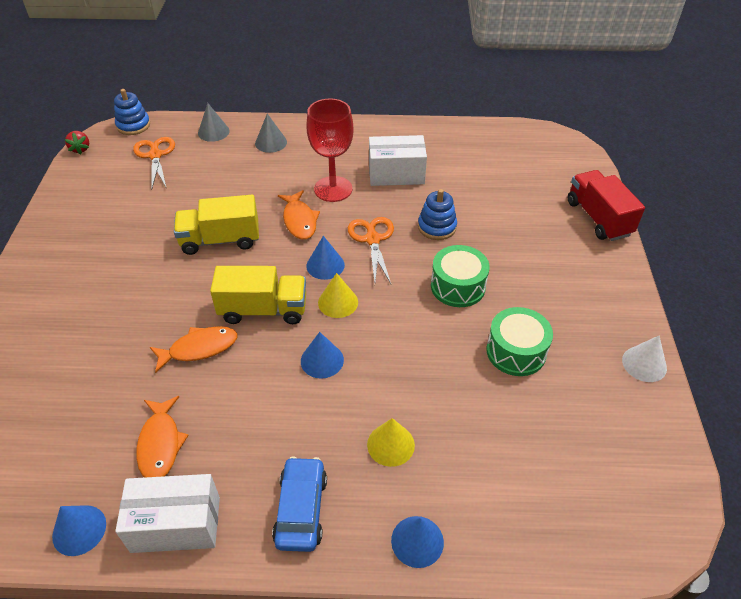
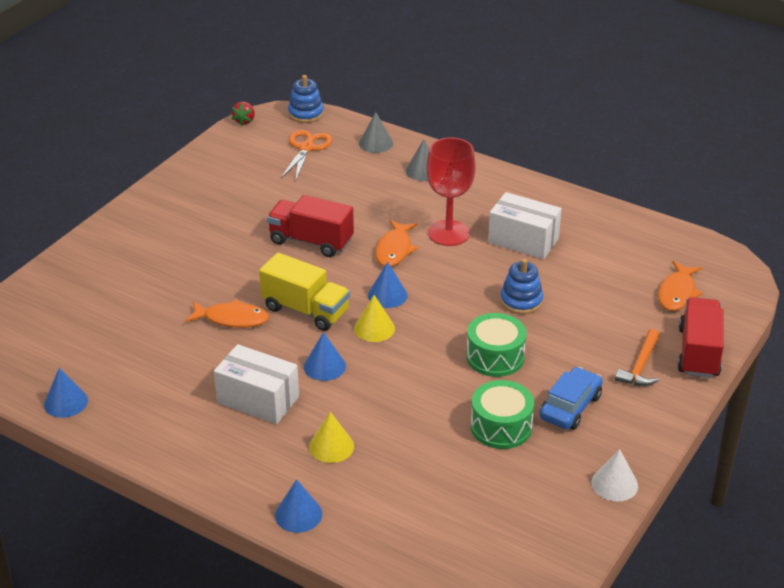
camera: 30 degrees right, 10 degrees down
(160, 444) = (156, 373): orange fish -> orange fish (677, 293)
(176, 524) = (132, 427): white box -> white box (258, 400)
(220, 240) = (311, 241): yellow truck -> red truck
(301, 509) = (228, 457): blue car -> blue car (570, 407)
(372, 239) = (449, 289): orange scissors -> none
(570, 247) = (640, 366): none -> orange hammer

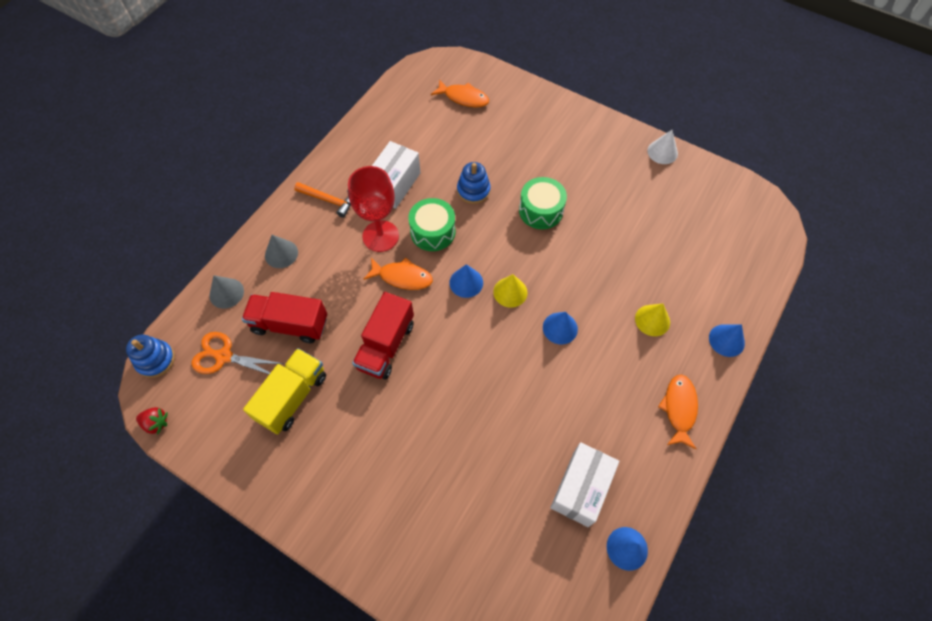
camera: 90 degrees left, 25 degrees up
(232, 319) = (501, 407): orange fish -> orange fish (679, 408)
(258, 400) = (605, 377): white box -> white box (580, 488)
(305, 310) = (487, 346): yellow truck -> yellow truck (292, 397)
(501, 427) = (616, 210): green drum -> green drum (432, 232)
(570, 407) = (591, 169): blue car -> none
(640, 366) = (545, 127): orange hammer -> orange hammer (328, 200)
(698, 352) = (529, 95): red truck -> red truck (290, 324)

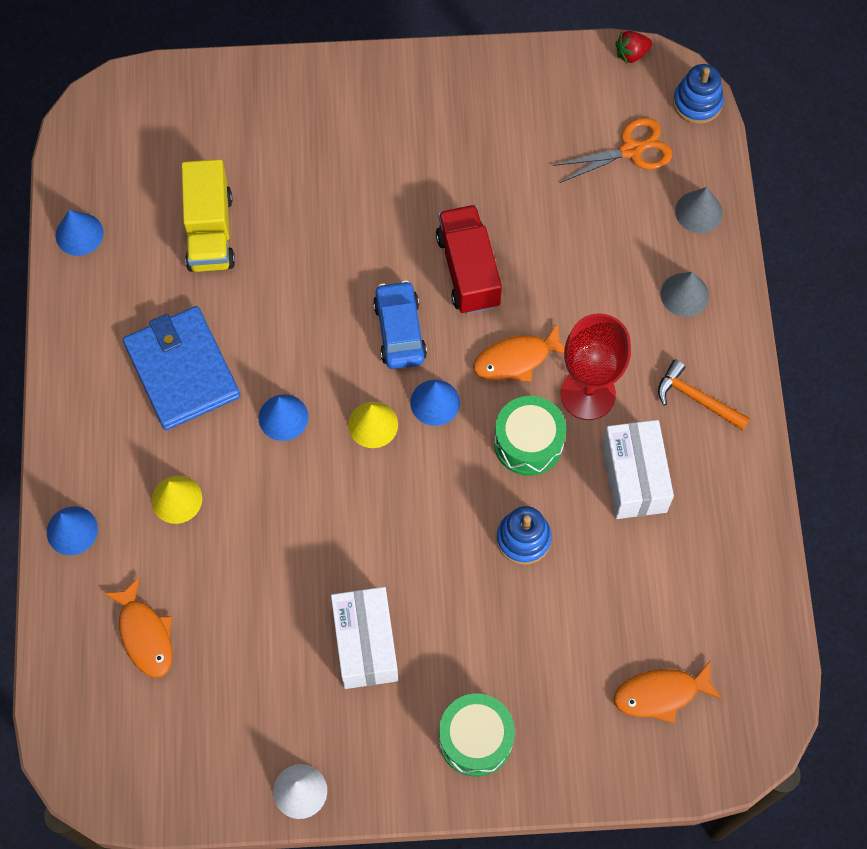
camera: 145 degrees right, 5 degrees up
(290, 324) = (594, 225): red truck -> none
(292, 397) = (520, 159): yellow truck -> yellow truck (210, 231)
(328, 200) = (697, 399): orange hammer -> orange hammer turned 45 degrees clockwise
(455, 335) = (400, 331): none -> blue car
(541, 210) = (412, 567): green drum -> green drum (475, 739)
(580, 488) = (156, 259): white box -> white box (365, 644)
(606, 396) = (182, 370): none -> blue wallet
(679, 408) = (91, 408): orange fish -> orange fish (145, 635)

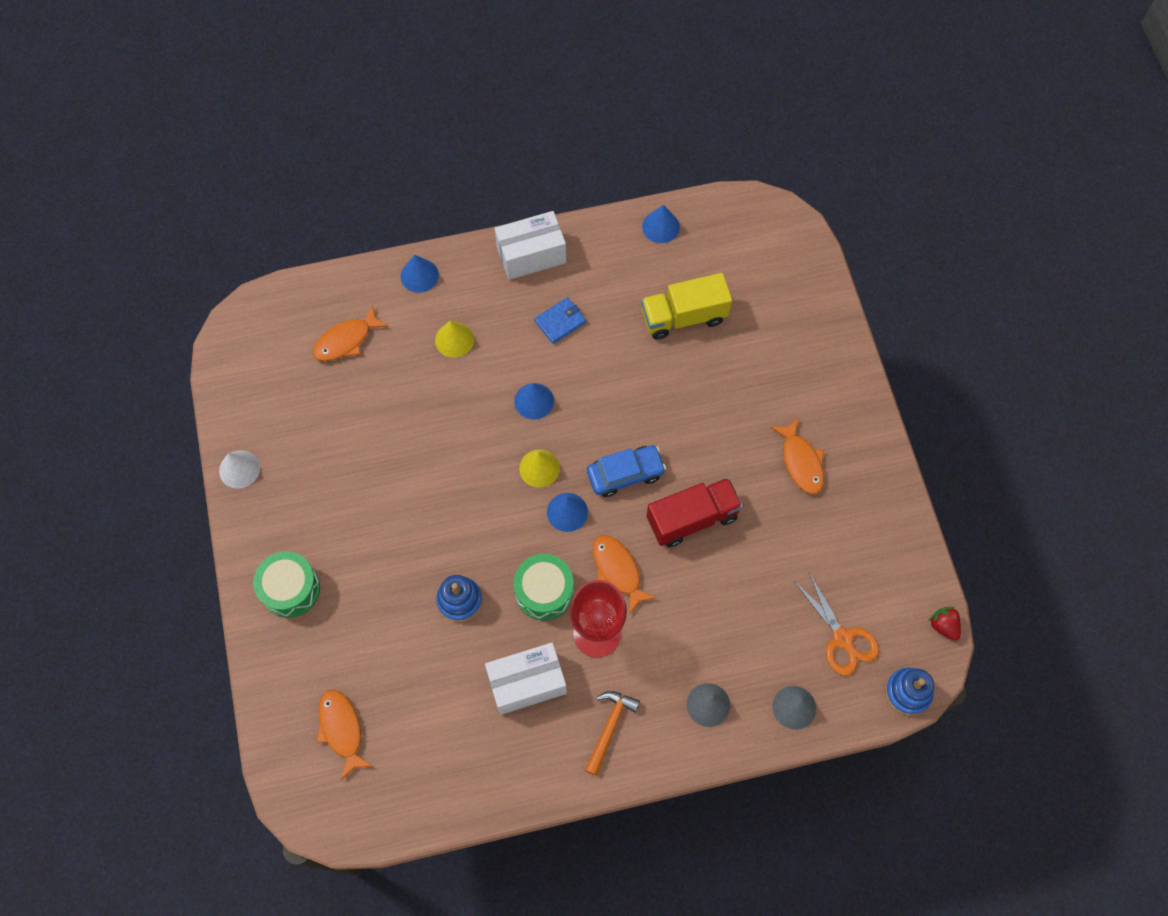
camera: 80 degrees right, 0 degrees up
(182, 370) = (560, 322): blue wallet -> blue wallet, size x0.50
(365, 644) = (357, 495): white box -> white box (531, 255)
(422, 147) = (801, 462): none -> orange fish

